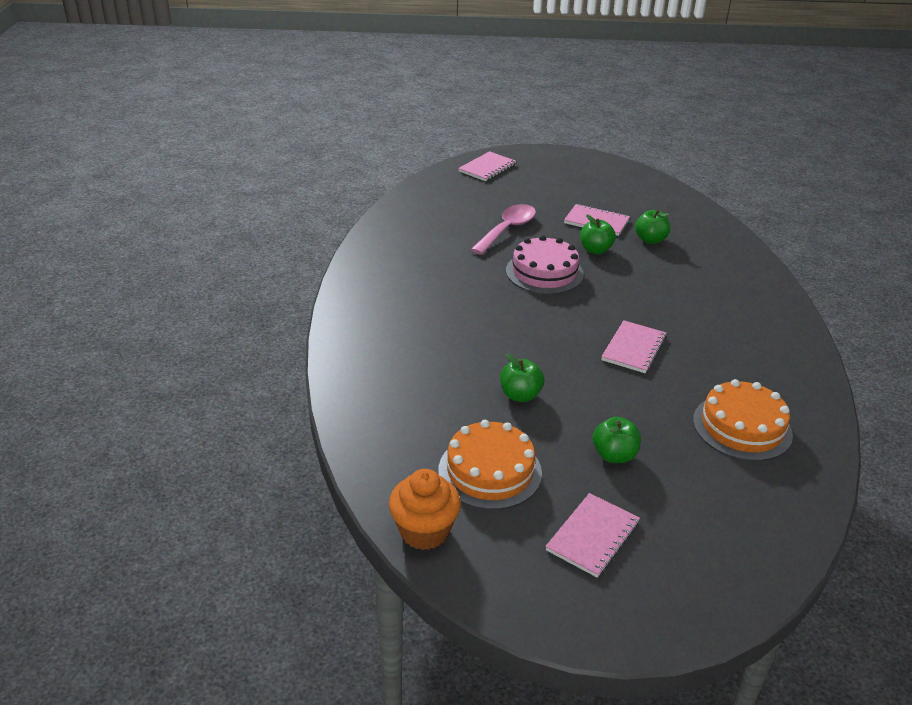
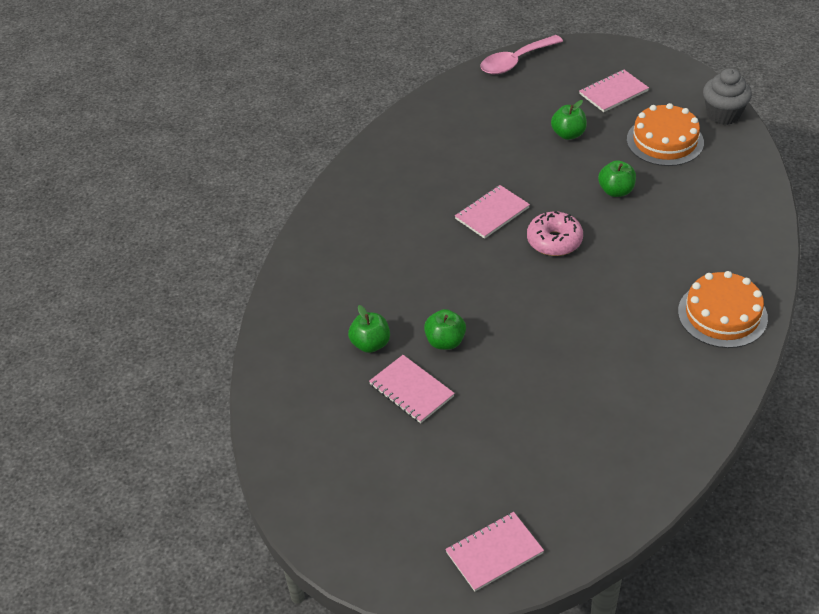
camera: 155 degrees left, 10 degrees up
(424, 531) = (723, 114): orange cupcake -> grey cupcake
(507, 230) = (530, 400): pink spoon -> pink spoon (515, 61)
(544, 272) = (523, 320): pink cake -> none
(556, 335) = (554, 241): none -> pink donut
(742, 427) = (458, 135): orange cake -> orange cake (722, 314)

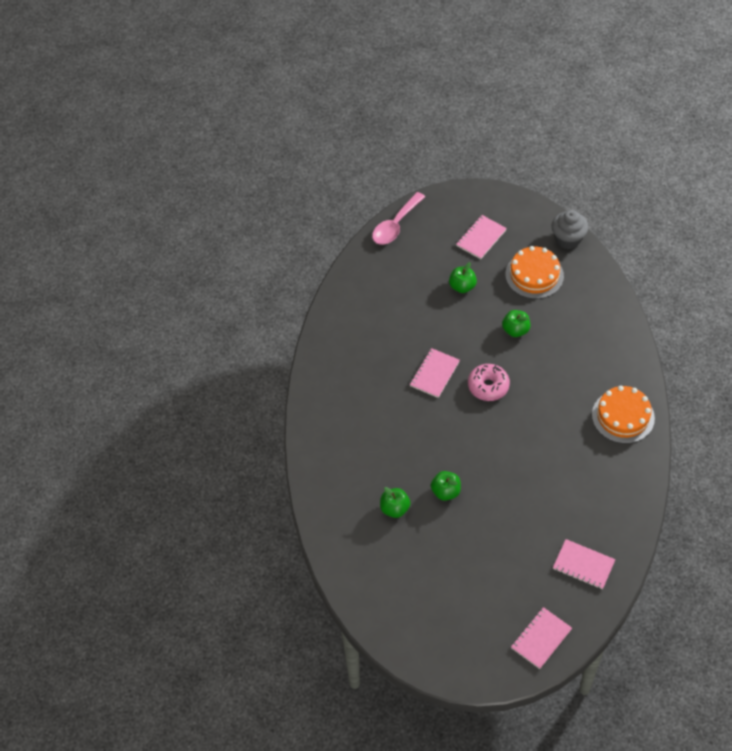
camera: 20 degrees left, 10 degrees up
(411, 390) = (439, 537): pink notebook -> pink notebook (583, 565)

